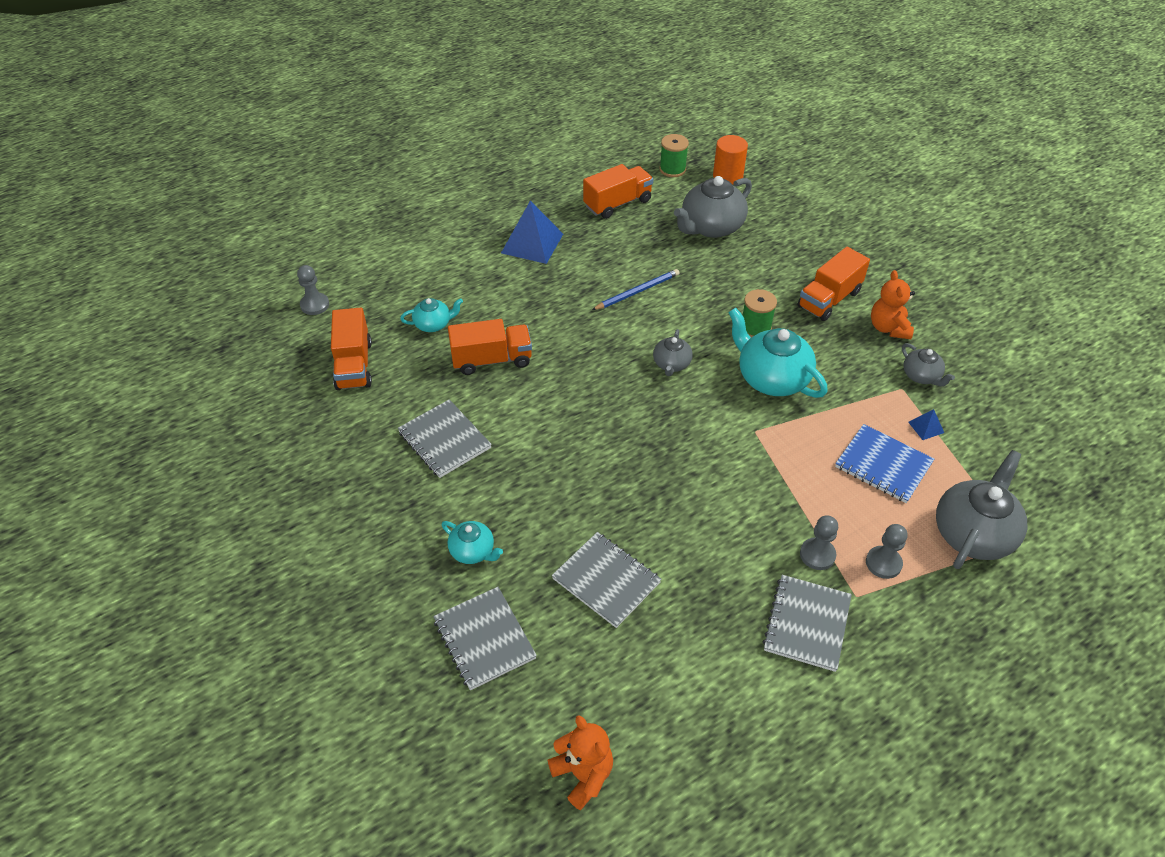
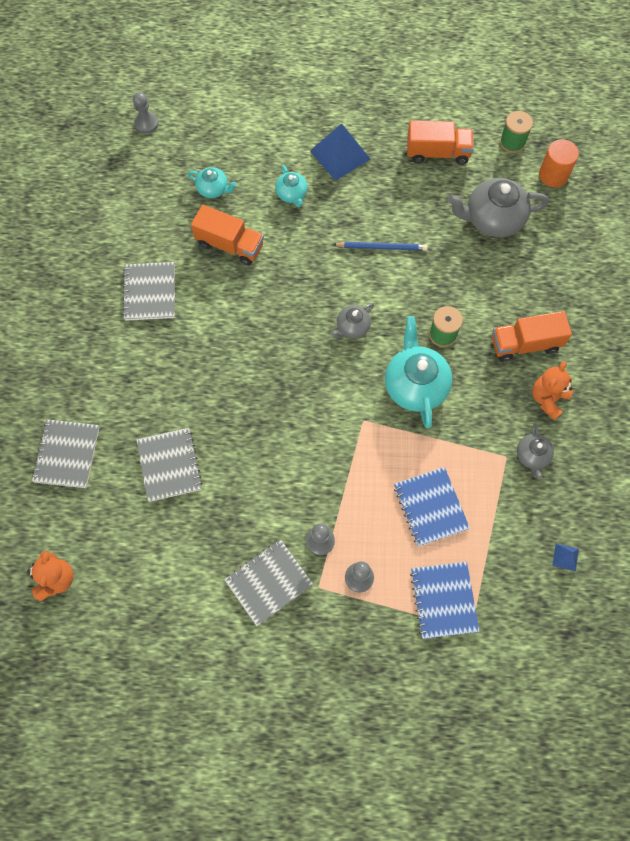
camera: 35 degrees right, 20 degrees up
(354, 365) = (136, 193): orange truck -> none
(473, 551) = (105, 389): turquoise teapot -> turquoise teapot (292, 194)
(926, 427) = (492, 499): blue pyramid -> blue pyramid (565, 557)
(973, 533) = (444, 600): grey teapot -> blue notebook

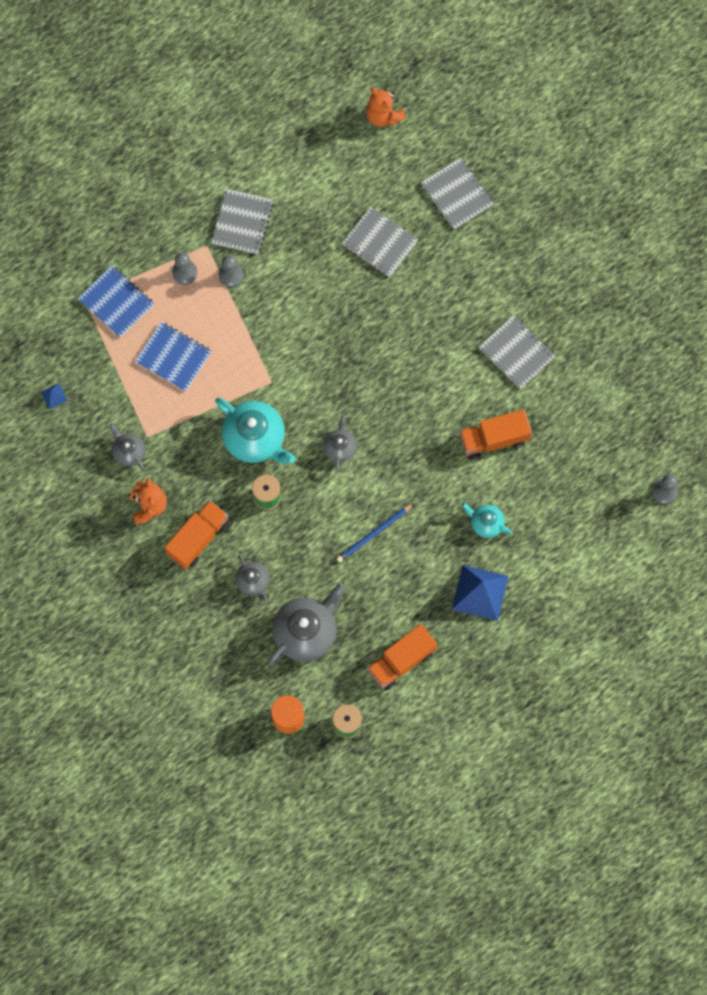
camera: 140 degrees right, 5 degrees up
(213, 189) = (552, 477): turquoise teapot -> none
(505, 281) = (253, 582): none -> grey teapot

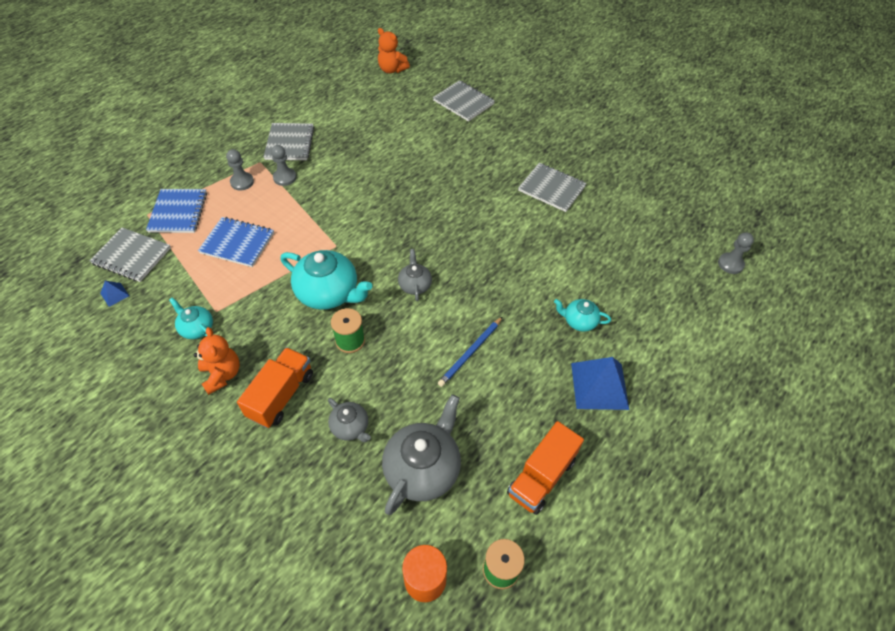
camera: 15 degrees left, 20 degrees down
(116, 302) = (178, 212): blue notebook -> blue notebook turned 60 degrees clockwise
(129, 452) = (196, 328): grey teapot -> turquoise teapot
(379, 243) = (410, 138): grey notebook -> grey notebook (132, 256)
(493, 439) = (558, 253): orange truck -> none

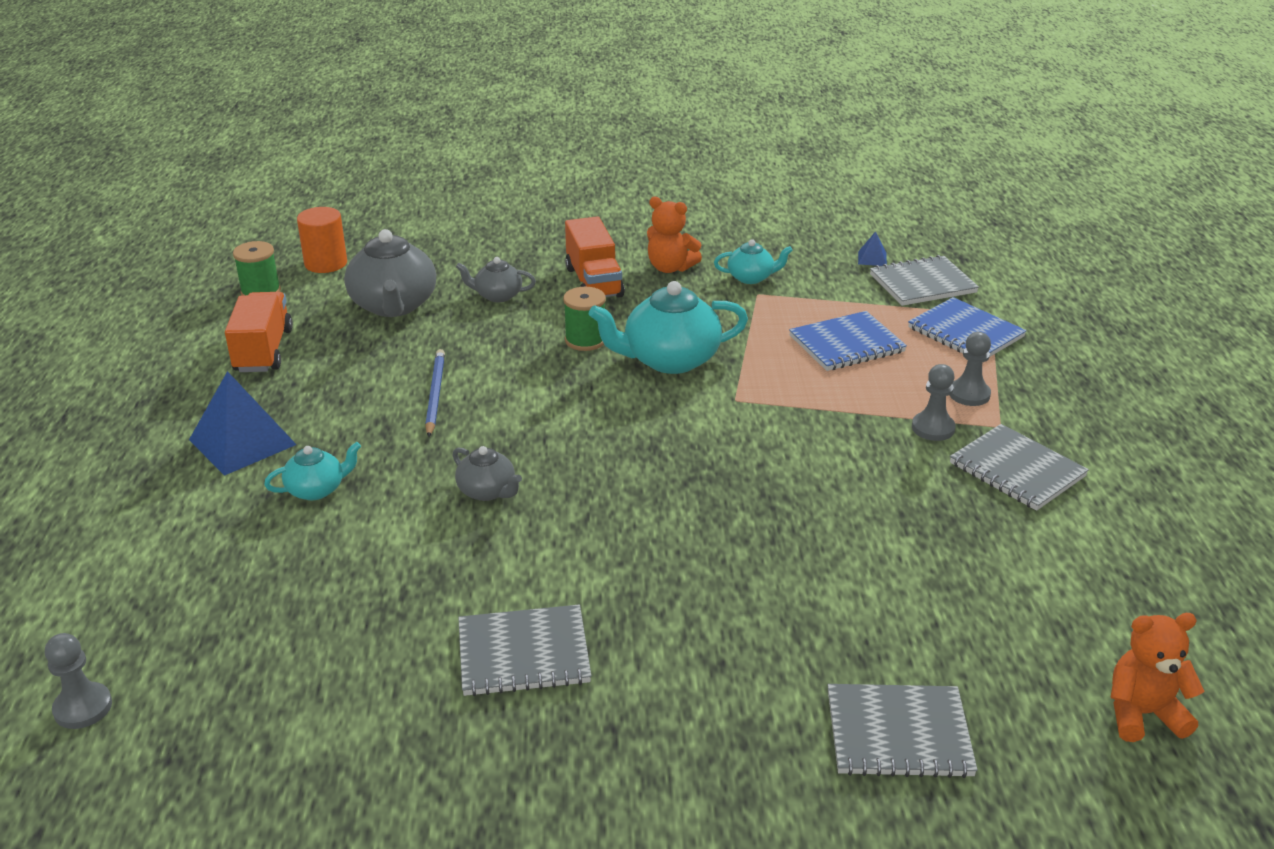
camera: 140 degrees right, 20 degrees down
(415, 285) = (581, 415): grey teapot -> grey teapot (487, 491)

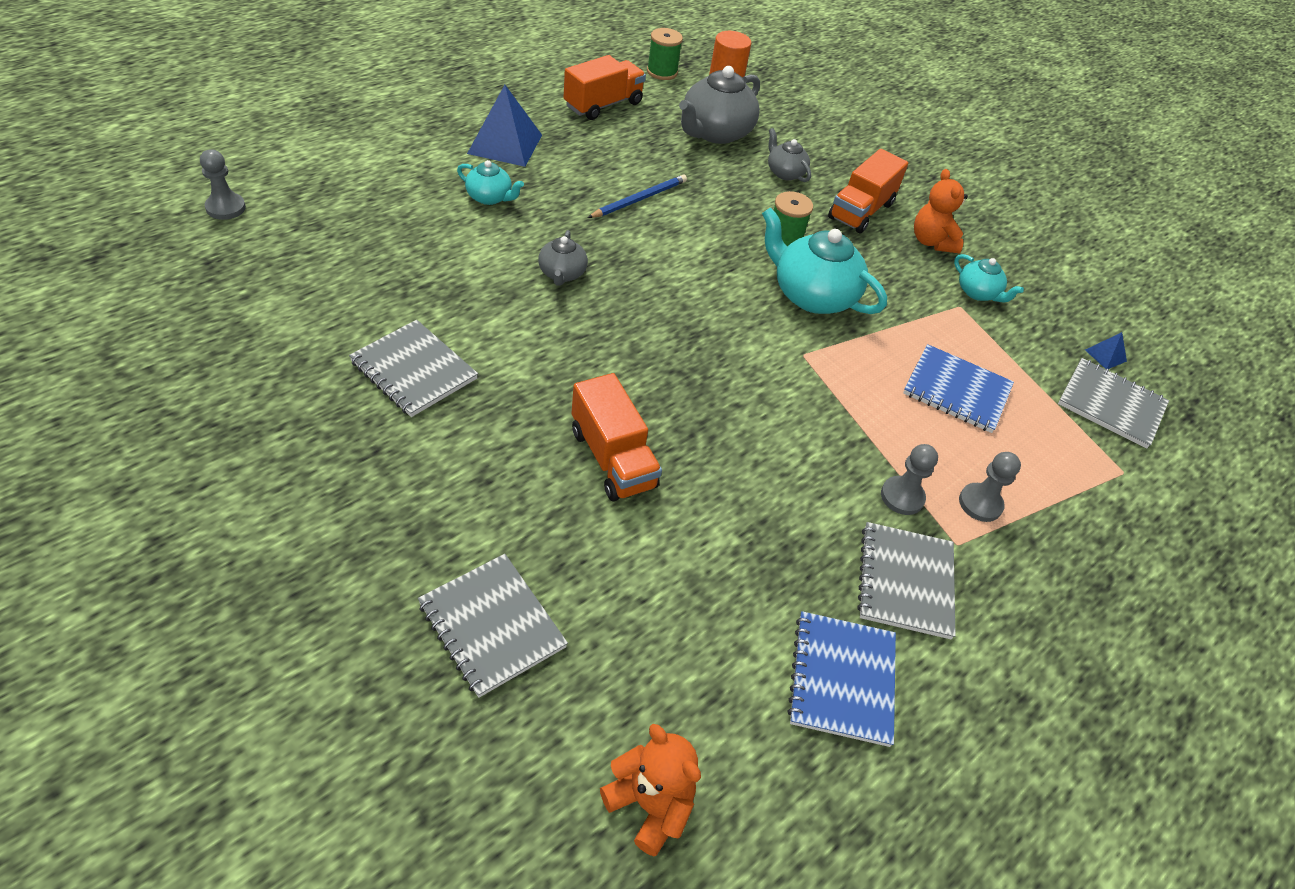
camera: 45 degrees right, 15 degrees up
(760, 568) = (612, 458): none -> orange truck
(965, 332) = (1072, 465): blue notebook -> blue notebook (842, 679)

